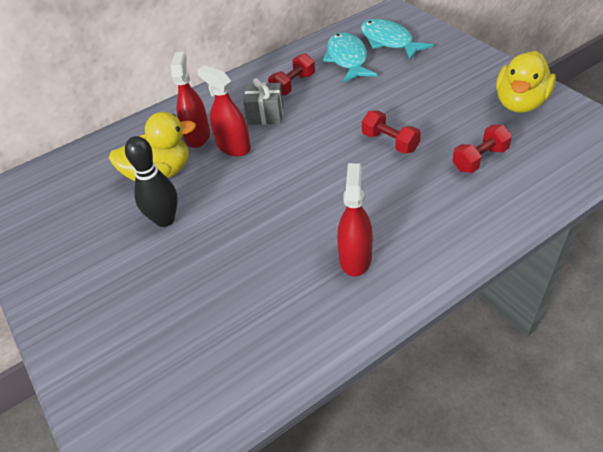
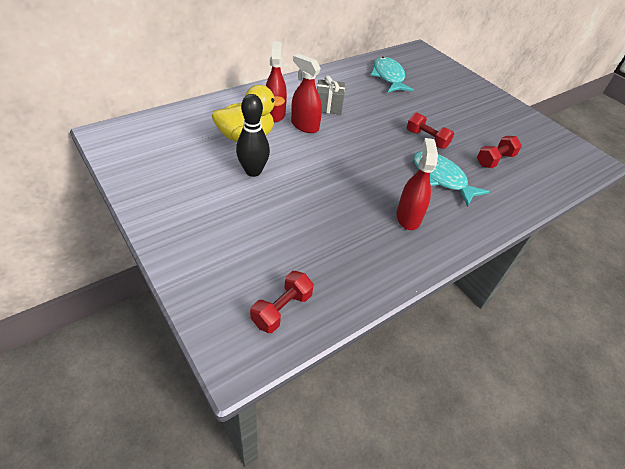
camera: 10 degrees left, 0 degrees up
(293, 85) = (348, 88): red dumbbell -> red dumbbell (282, 309)
(389, 41) = (419, 69): turquoise fish -> turquoise fish (441, 178)
(520, 103) = (519, 126): yellow duck -> none

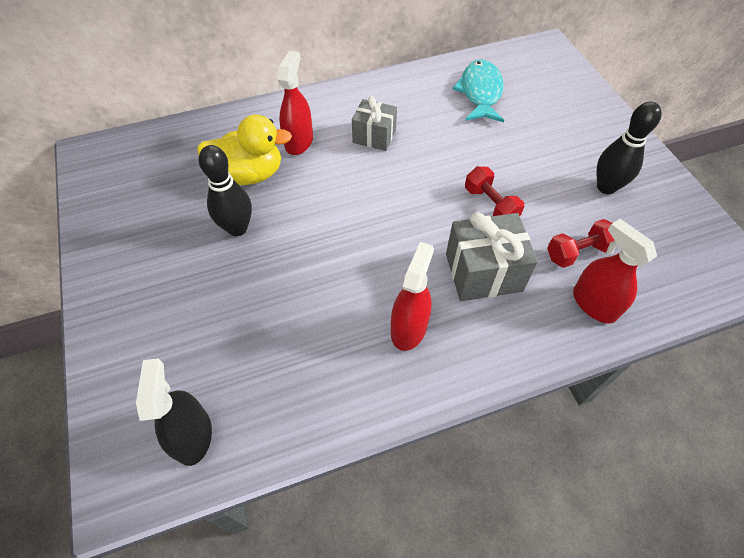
camera: 20 degrees right, 10 degrees up
(282, 309) = (193, 435): red dumbbell -> black spray bottle
(304, 126) = (330, 164): red spray bottle -> red spray bottle (594, 304)
(441, 178) = (483, 272): turquoise fish -> grey gift
(493, 123) = (606, 187): none -> black bowling pin

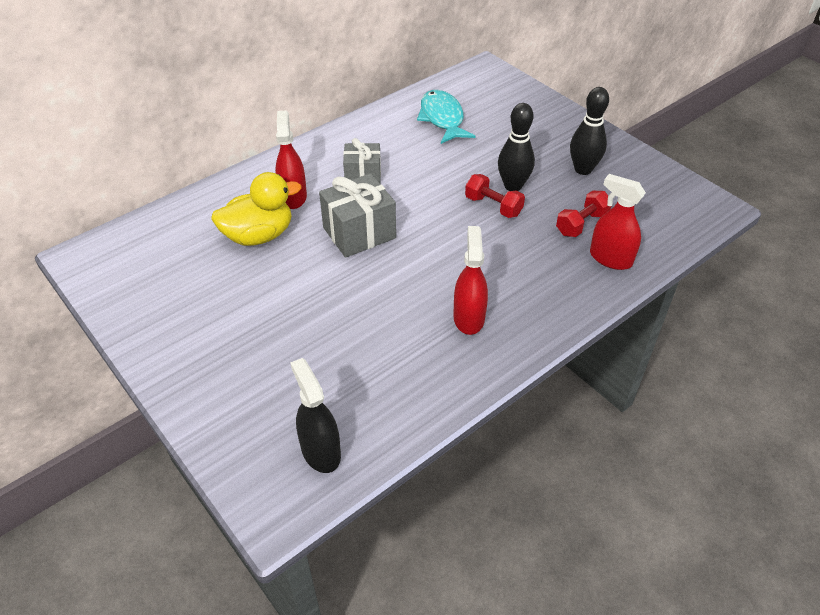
camera: 20 degrees left, 10 degrees down
(237, 228) = (272, 282): black bowling pin -> black bowling pin (513, 186)
(483, 272) = (511, 259): grey gift -> grey gift (359, 233)

